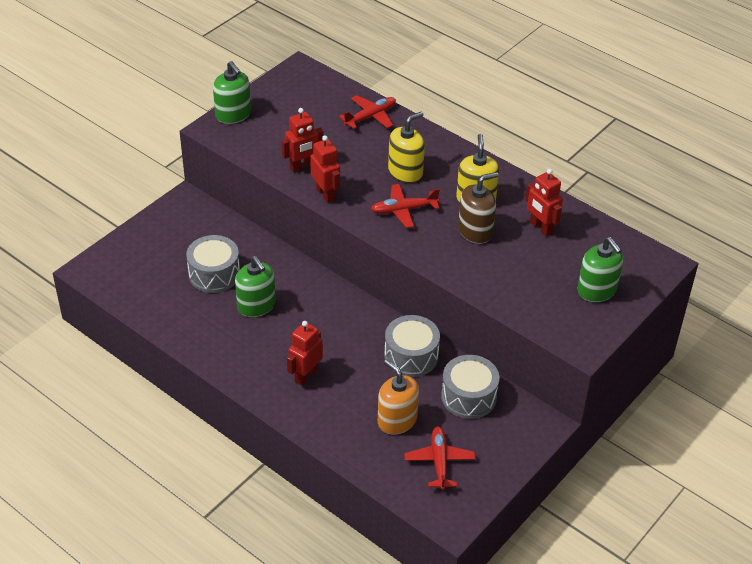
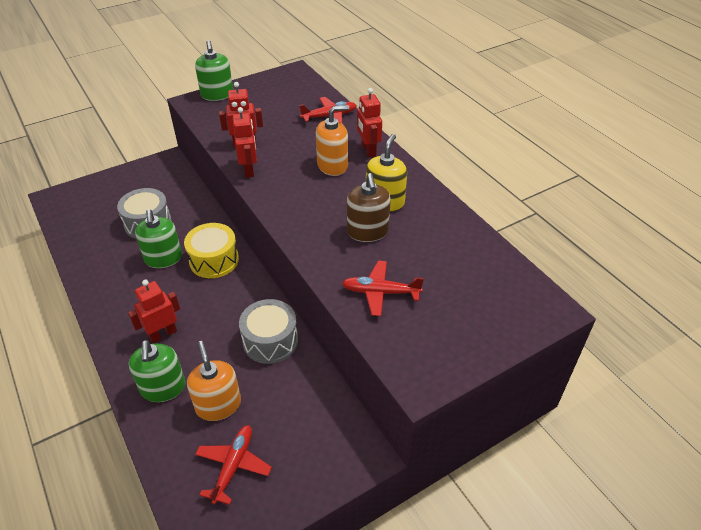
camera: 20 degrees right, 0 degrees up
(309, 295) = (214, 260): none -> yellow drum
(403, 210) = (310, 198): red plane -> red plane (380, 292)
(405, 172) = (332, 165): yellow soap dispenser -> orange soap dispenser
(469, 397) = (303, 399): grey drum -> none
(475, 231) = (367, 231): brown soap dispenser -> brown soap dispenser turned 90 degrees clockwise
(540, 228) = (435, 243): red robot -> red robot (368, 150)
(597, 290) = (465, 322): green soap dispenser -> green soap dispenser (163, 388)

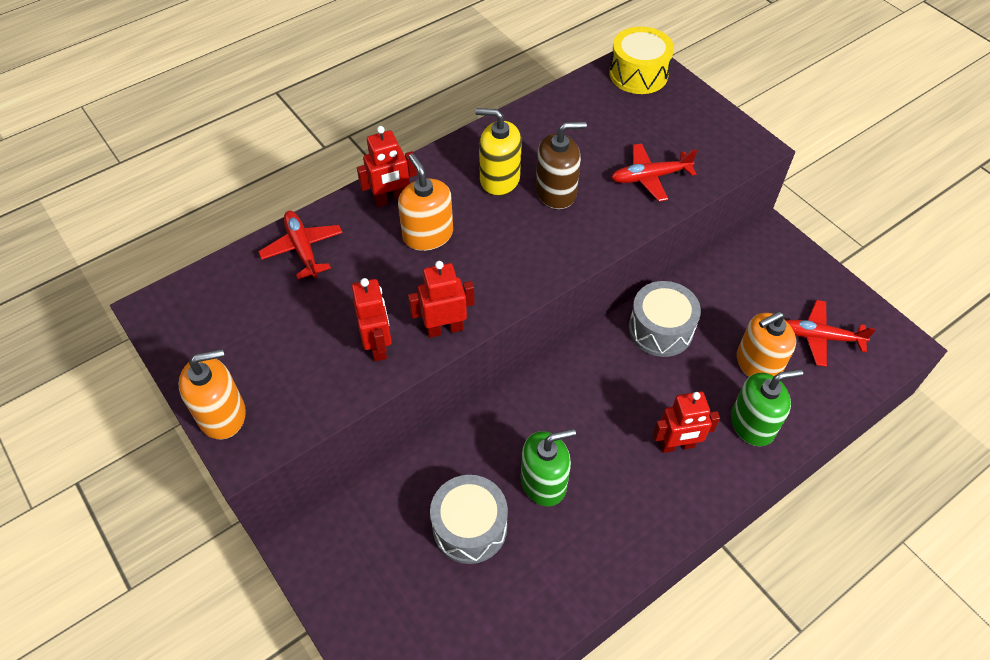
camera: 95 degrees left, 10 degrees up
(163, 334) = (677, 445): red robot -> red robot turned 60 degrees counterclockwise
(214, 260) = (539, 415): yellow drum -> yellow drum (638, 74)
(217, 94) = (222, 415): green soap dispenser -> orange soap dispenser
(380, 292) = (649, 177): red plane -> red plane turned 75 degrees clockwise

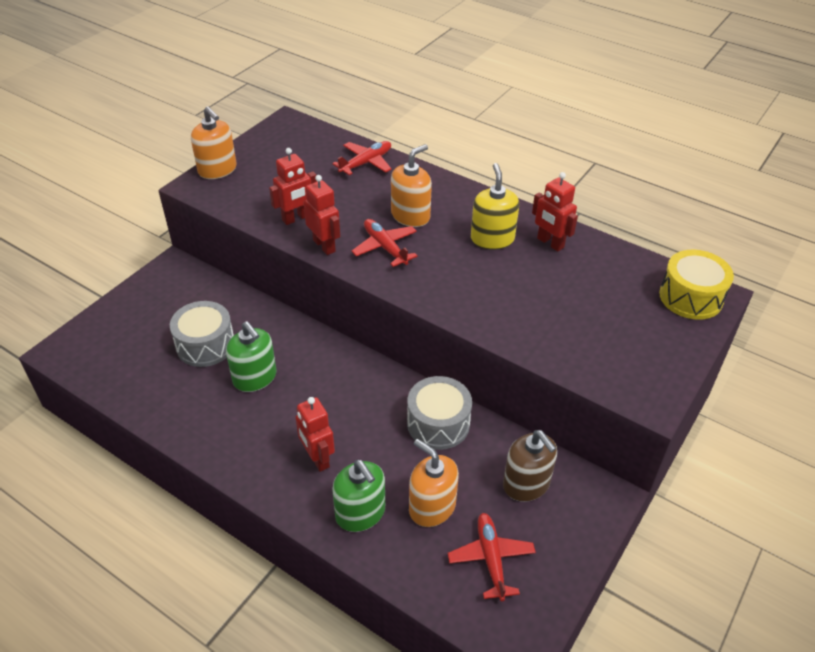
camera: 70 degrees right, 10 degrees down
(391, 200) = (435, 189): red robot -> red robot (550, 243)
(556, 192) = (498, 274): brown soap dispenser -> brown soap dispenser (526, 484)
(649, 177) = (554, 330): red plane -> red plane (385, 247)

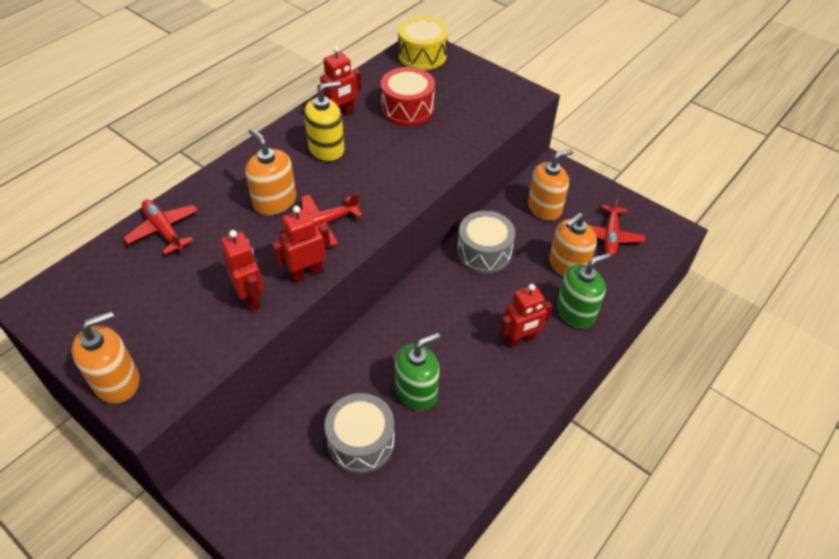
camera: 85 degrees left, 5 degrees up
(491, 558) = (610, 236): red plane -> red plane turned 75 degrees counterclockwise
(492, 239) = (326, 149): yellow soap dispenser -> yellow soap dispenser turned 150 degrees clockwise
(526, 484) = (544, 207): brown soap dispenser -> orange soap dispenser
(580, 292) = (407, 108): none -> red drum

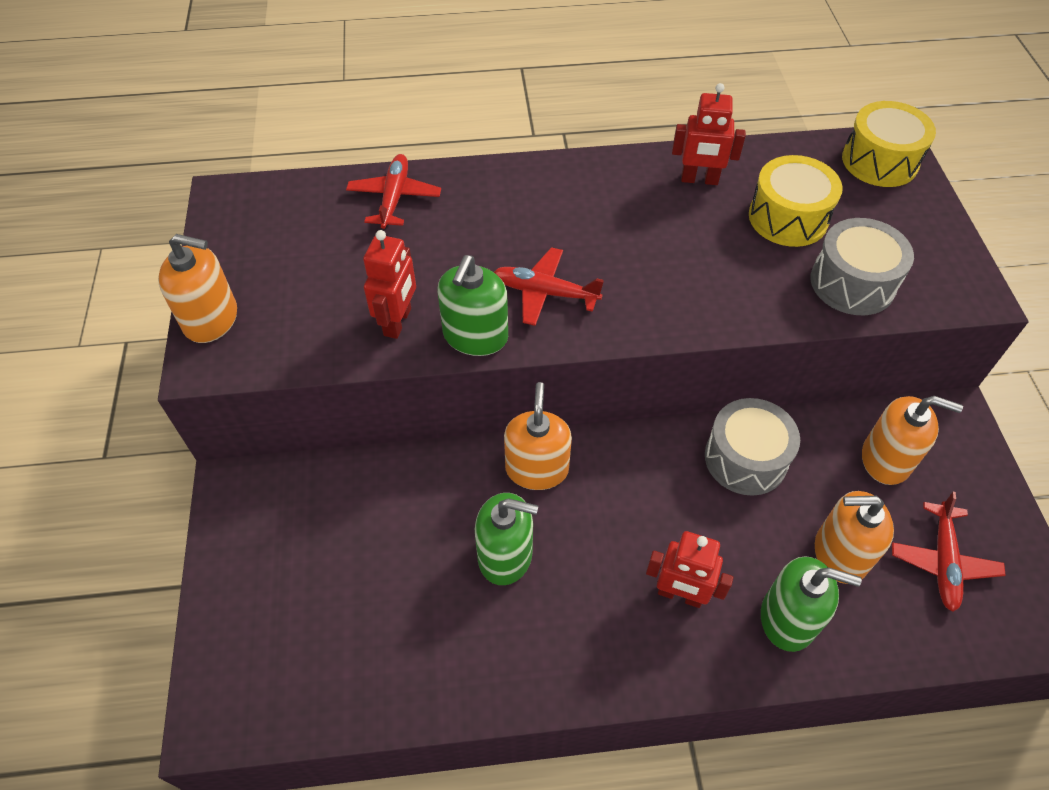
camera: 45 degrees right, 5 degrees up
(274, 201) = (525, 235): orange soap dispenser -> orange soap dispenser (537, 469)
(306, 273) = (475, 336): red robot -> green soap dispenser
(326, 149) = (641, 210): yellow soap dispenser -> none
(361, 442) = (399, 560): grey drum -> grey drum (852, 283)
(407, 108) = (788, 218): red drum -> yellow drum
(610, 236) = (942, 562): red plane -> red plane turned 45 degrees counterclockwise

